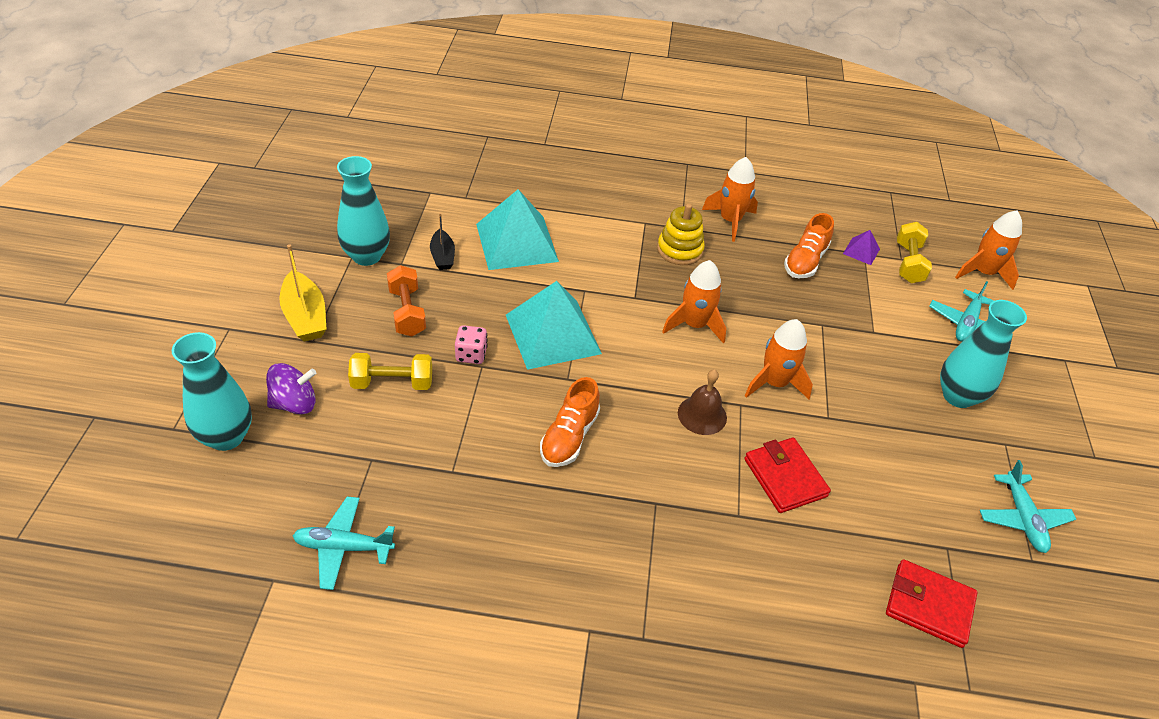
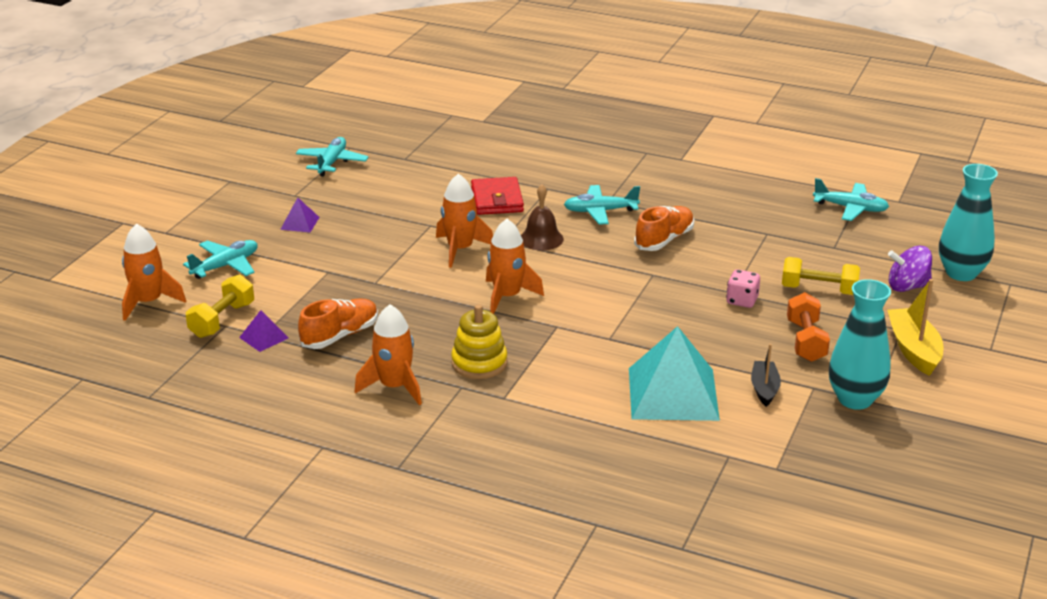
camera: 160 degrees left, 15 degrees down
(553, 333) = (656, 307): turquoise pyramid -> none
(657, 478) = (600, 211): none -> turquoise plane
(928, 605) = (444, 141): red wallet -> none
(958, 396) = (299, 223): turquoise vase -> purple pyramid

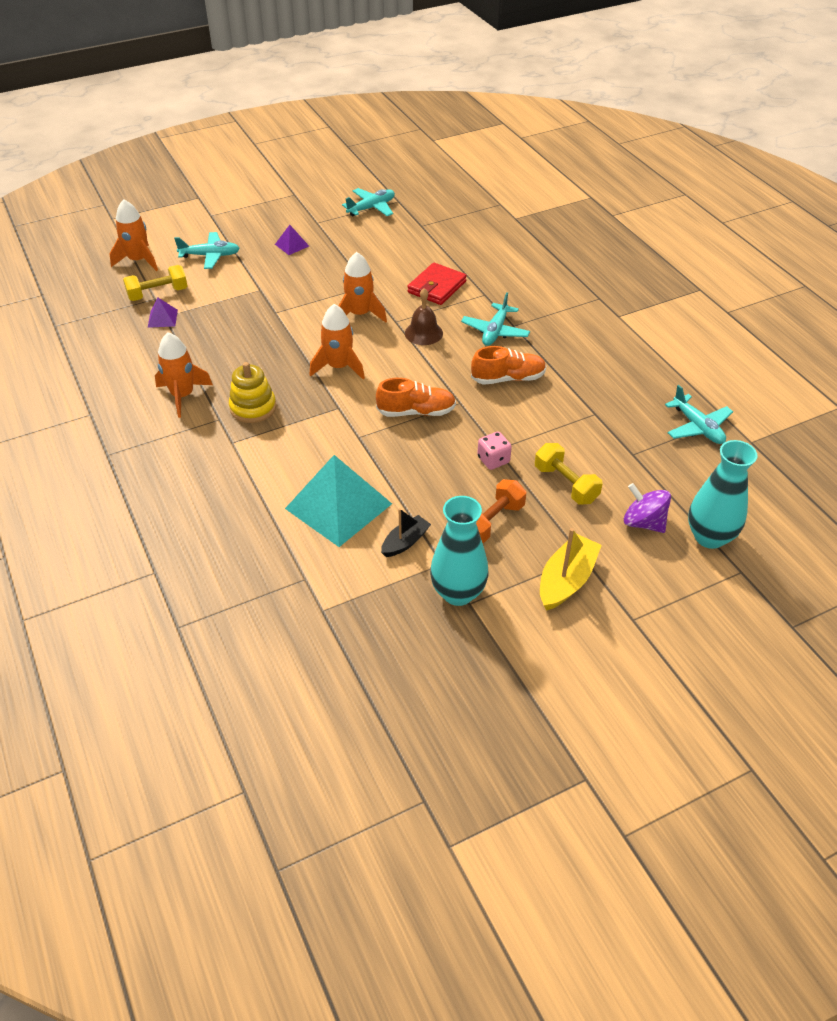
camera: 40 degrees right, 15 degrees up
(340, 336) = (203, 340): orange shoe -> orange shoe (416, 412)
(600, 211) = (495, 331): turquoise plane -> turquoise plane turned 105 degrees counterclockwise

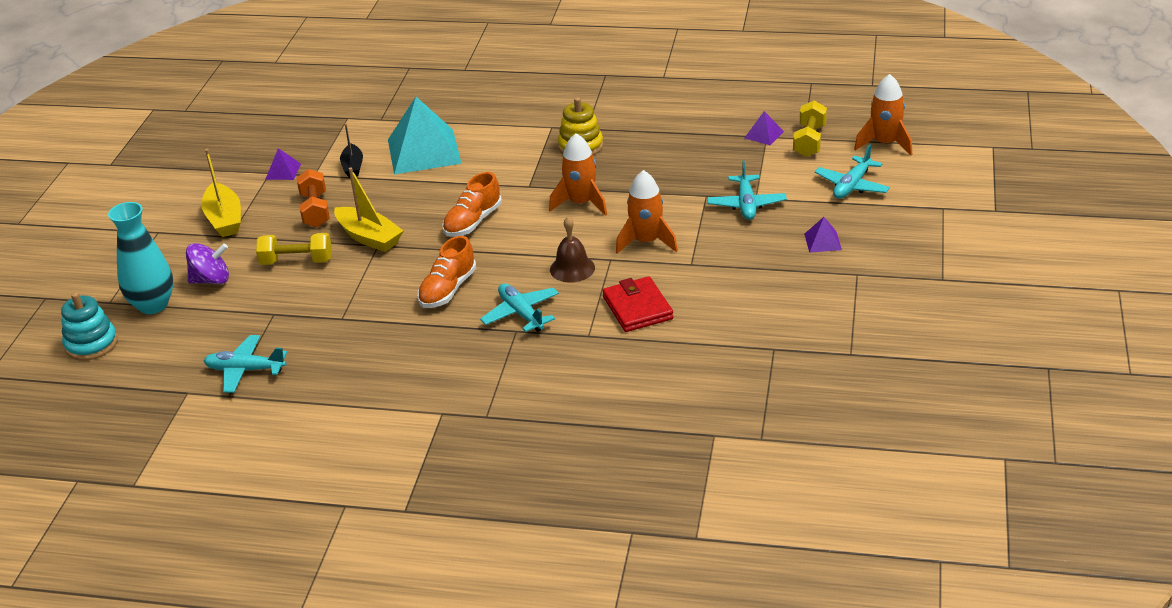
camera: 130 degrees right, 10 degrees down
(183, 396) = (636, 119): orange rocket -> none
(371, 208) = (852, 325): turquoise plane -> turquoise plane (746, 204)
(458, 593) = (283, 171): turquoise vase -> purple pyramid
(493, 460) = (369, 237): pink dice -> yellow boat
(788, 539) = (91, 344): none -> turquoise stacking toy

